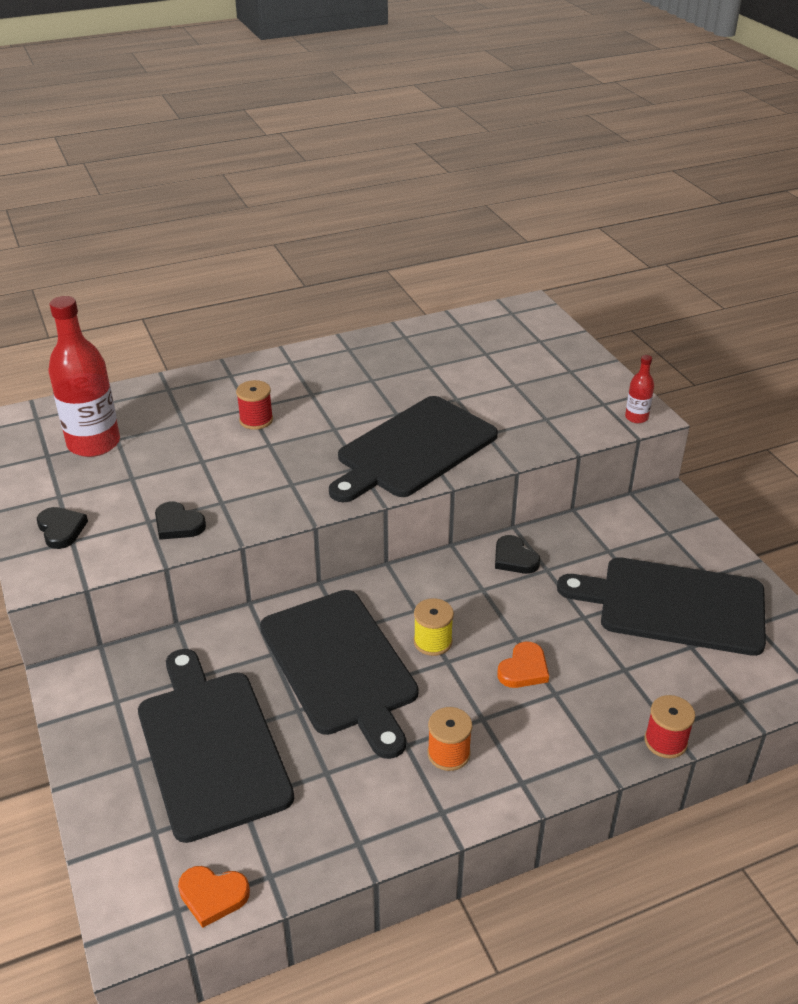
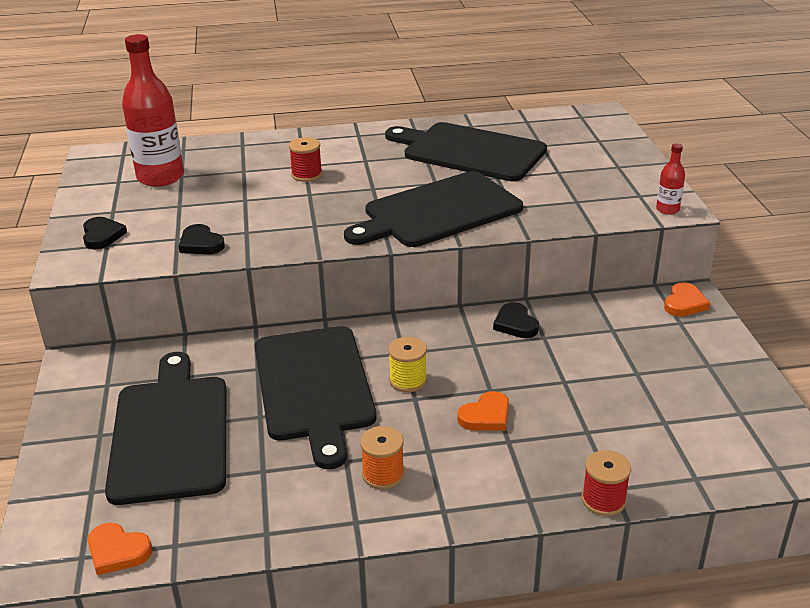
camera: 15 degrees right, 5 degrees down
(665, 510) = (684, 303): none -> orange heart
(674, 605) = (661, 384): black cutting board -> black cutting board (469, 151)

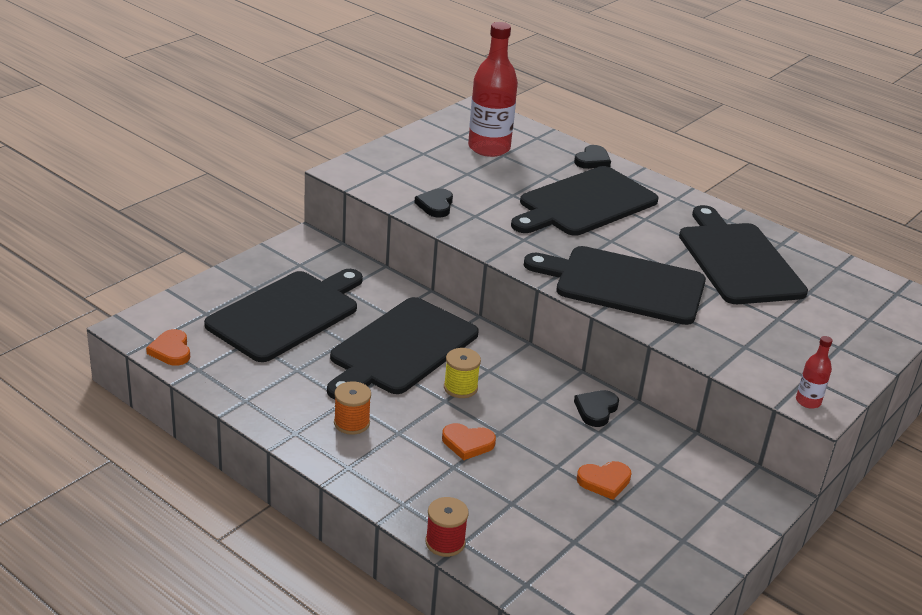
camera: 45 degrees right, 0 degrees up
(102, 236) = (391, 164): black heart -> black heart (592, 160)
(306, 174) = (584, 203): red spool -> black cutting board
(684, 303) = (754, 493): orange heart -> orange heart (604, 481)

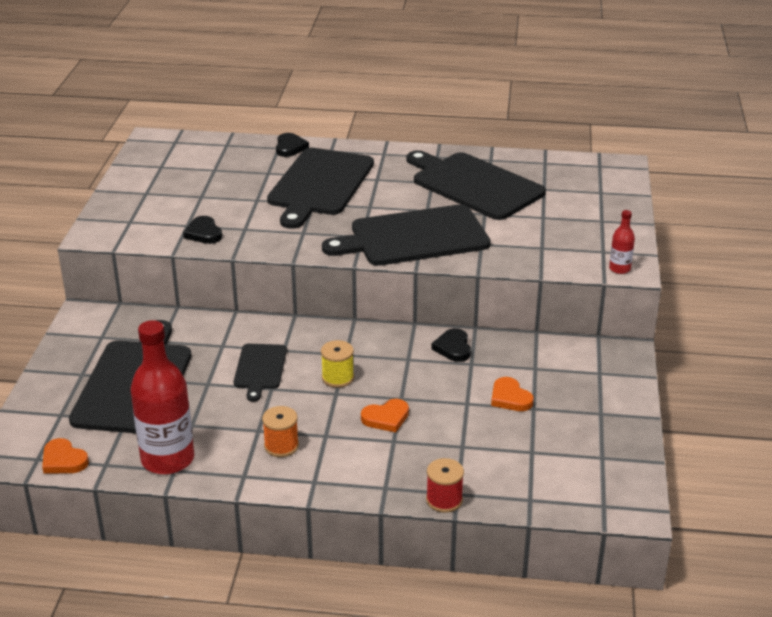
camera: 30 degrees left, 0 degrees up
(401, 349) = (260, 369): black cutting board -> black cutting board, size x0.52
(489, 148) = (197, 168): red bottle -> red bottle (167, 459)
(604, 481) = (510, 398): orange heart -> orange heart turned 105 degrees clockwise

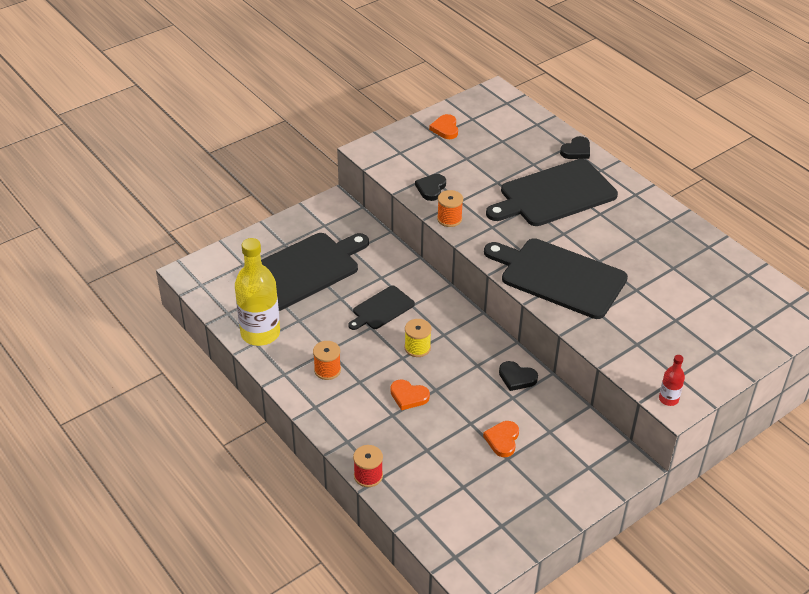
camera: 45 degrees right, 10 degrees up
(63, 460) = (211, 295): orange heart -> orange heart (445, 129)
(167, 459) = (260, 333): red bottle -> yellow bottle
(256, 246) = (449, 219): none -> orange spool
(453, 348) = (517, 378): black heart -> black heart turned 105 degrees counterclockwise
(474, 185) = (664, 261): black cutting board -> none

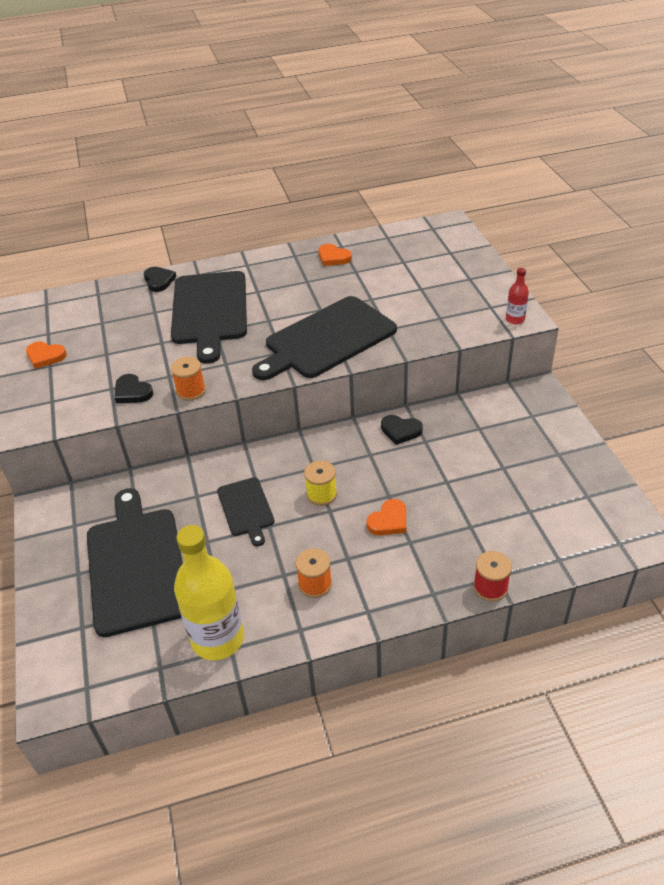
camera: 65 degrees left, 0 degrees up
(502, 440) = (478, 464): orange heart -> orange heart (333, 257)
(517, 378) = (400, 431): black heart -> black heart turned 60 degrees clockwise

